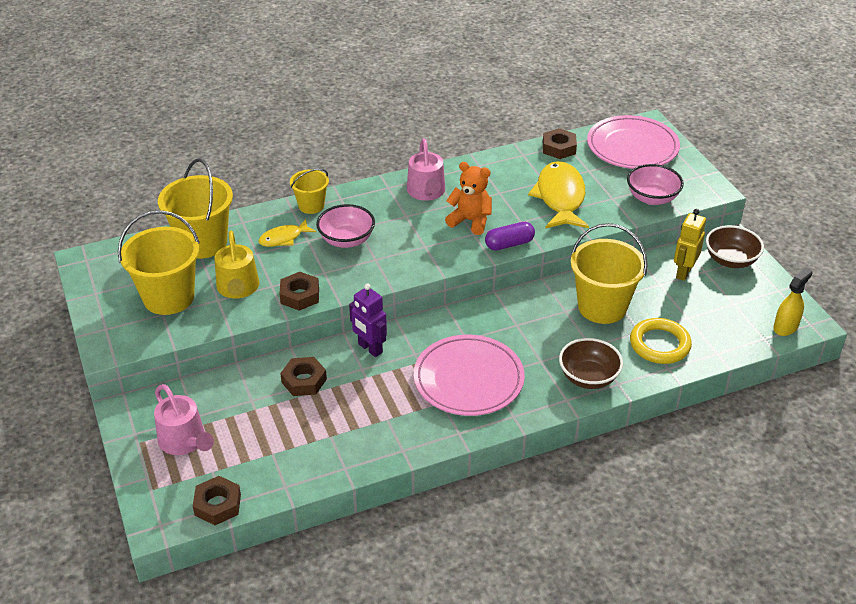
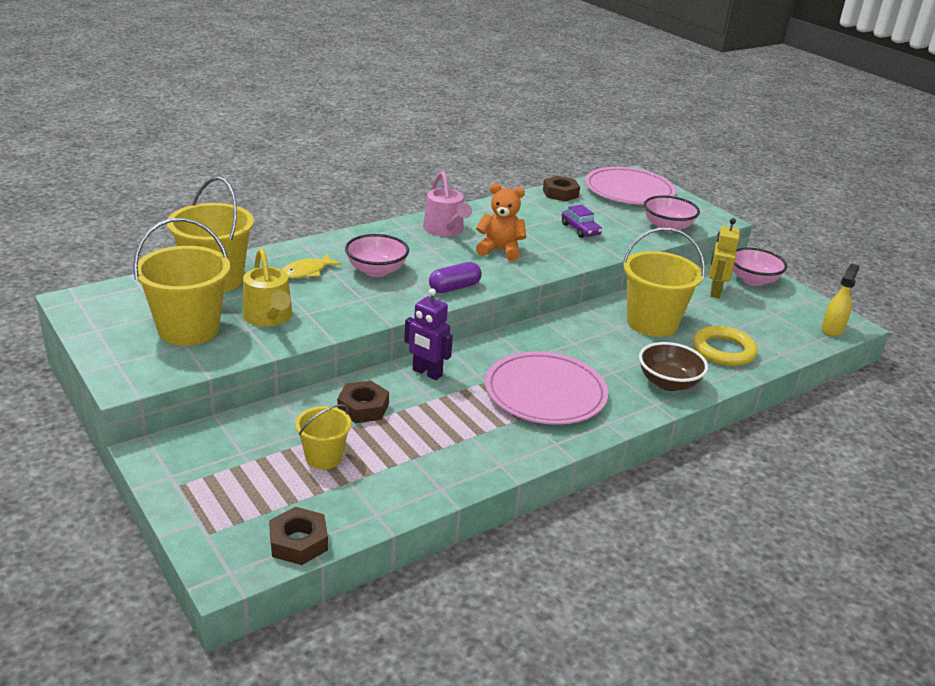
camera: 15 degrees left, 10 degrees down
(184, 441) = (237, 479): pink watering can -> none
(300, 295) = (342, 320): brown nut -> none
(311, 206) = (327, 244): yellow bucket -> yellow bucket (323, 457)
(509, 244) = (548, 267): purple capsule -> purple capsule (454, 288)
(560, 197) = (580, 229): yellow fish -> purple car
(730, 260) = (753, 280): brown bowl -> pink bowl

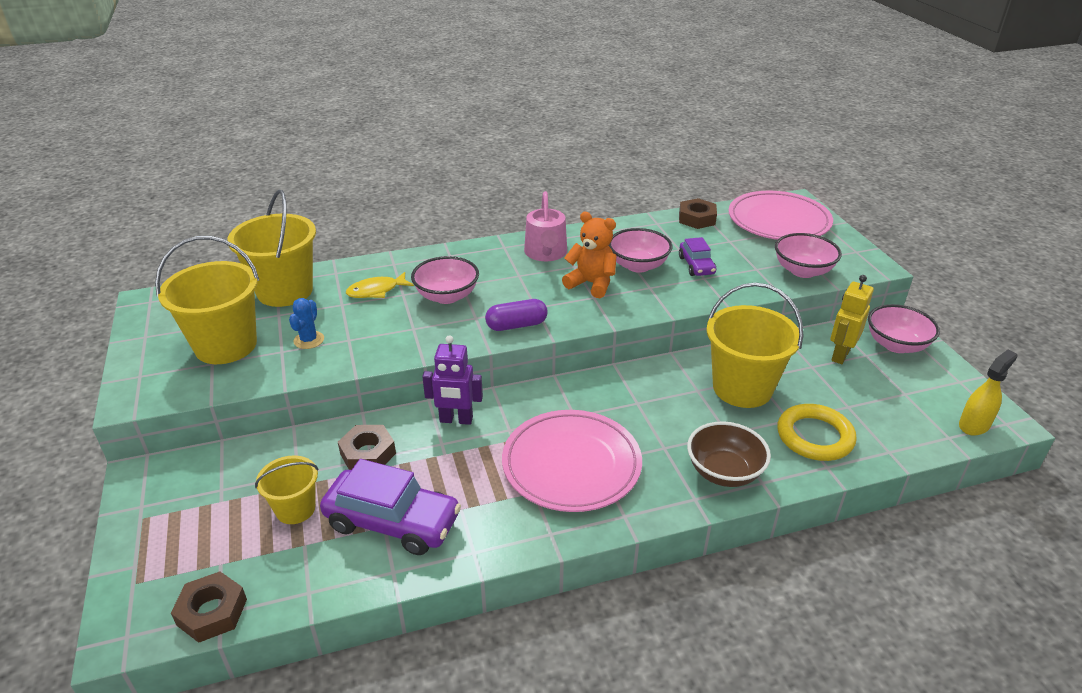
camera: 20 degrees right, 5 degrees up
(269, 317) = (309, 340): yellow watering can -> blue cactus
(418, 454) = (392, 522): none -> purple car
(427, 373) = (456, 420): purple robot -> purple robot turned 45 degrees counterclockwise
(531, 233) = (638, 265): none -> pink bowl

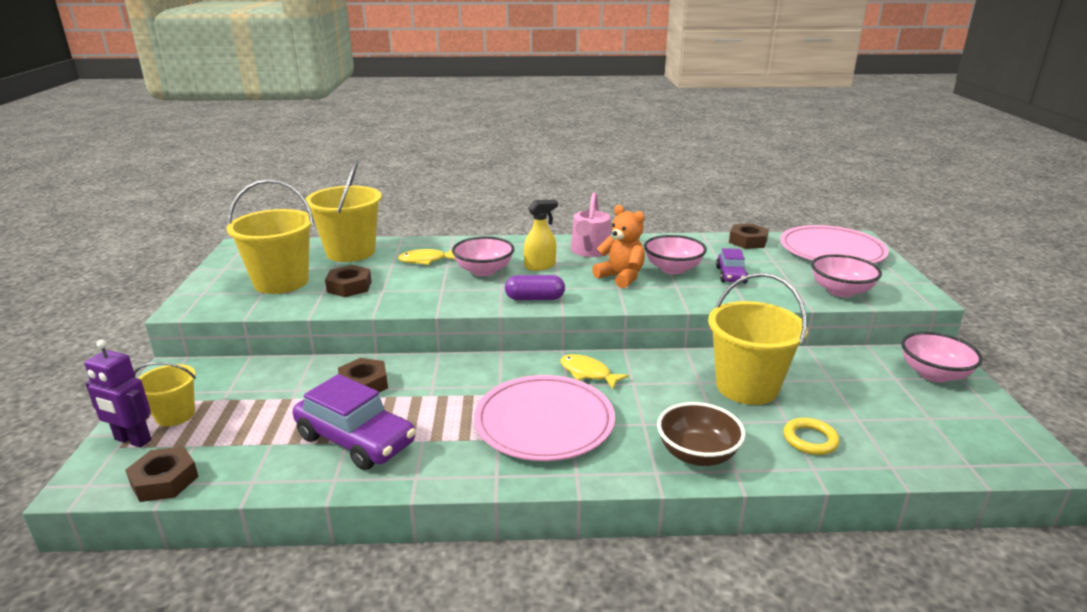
camera: 15 degrees right, 10 degrees down
(295, 509) = (279, 415): yellow bucket -> yellow bucket (175, 415)
(309, 340) = (349, 286): blue cactus -> brown nut
(456, 420) = (454, 371): purple robot -> purple robot (132, 440)
(590, 399) = (588, 373): none -> yellow fish
(815, 436) = (810, 440): yellow ring -> yellow ring, size x0.65
(840, 355) = (866, 374): yellow robot -> none
(974, 425) = (1005, 458): yellow spray bottle -> yellow spray bottle (540, 266)

